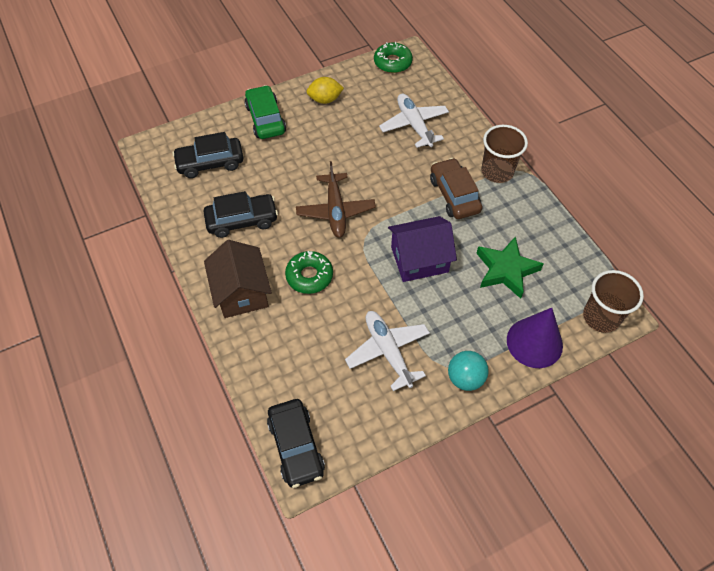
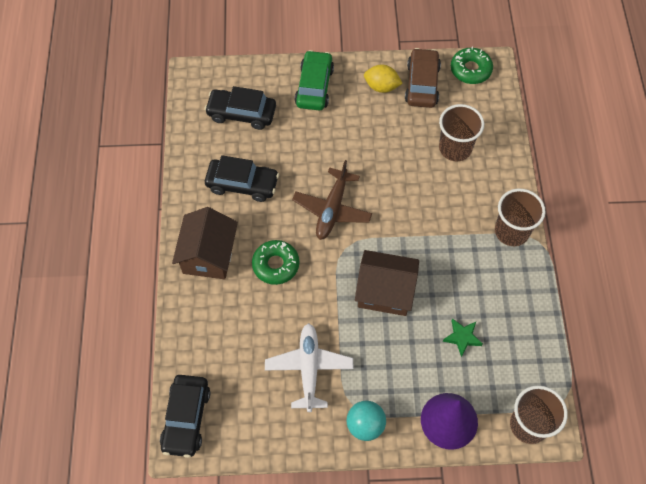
camera: 25 degrees right, 5 degrees up
(414, 125) = (455, 148): white plane -> brown cup
(419, 259) = (385, 291): purple house -> brown house
(454, 195) = (454, 239): brown car -> brown car (422, 84)
(506, 270) = (462, 337): green star -> green star, size x0.56

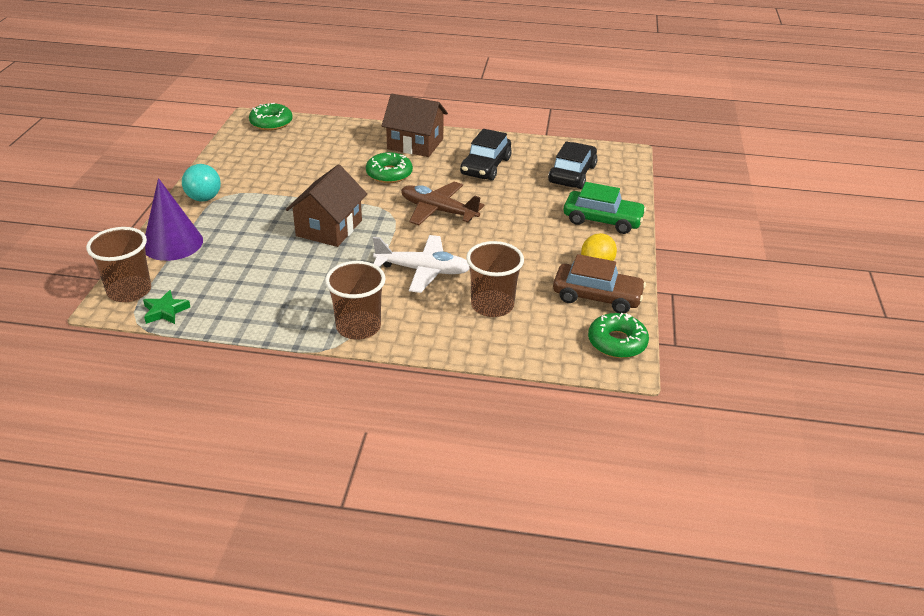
camera: 100 degrees right, 25 degrees down
(186, 418) = (271, 123): black car -> green donut
(309, 368) = (276, 178): white plane -> white plane (423, 270)
(462, 337) = (250, 266): green star -> green star (165, 311)

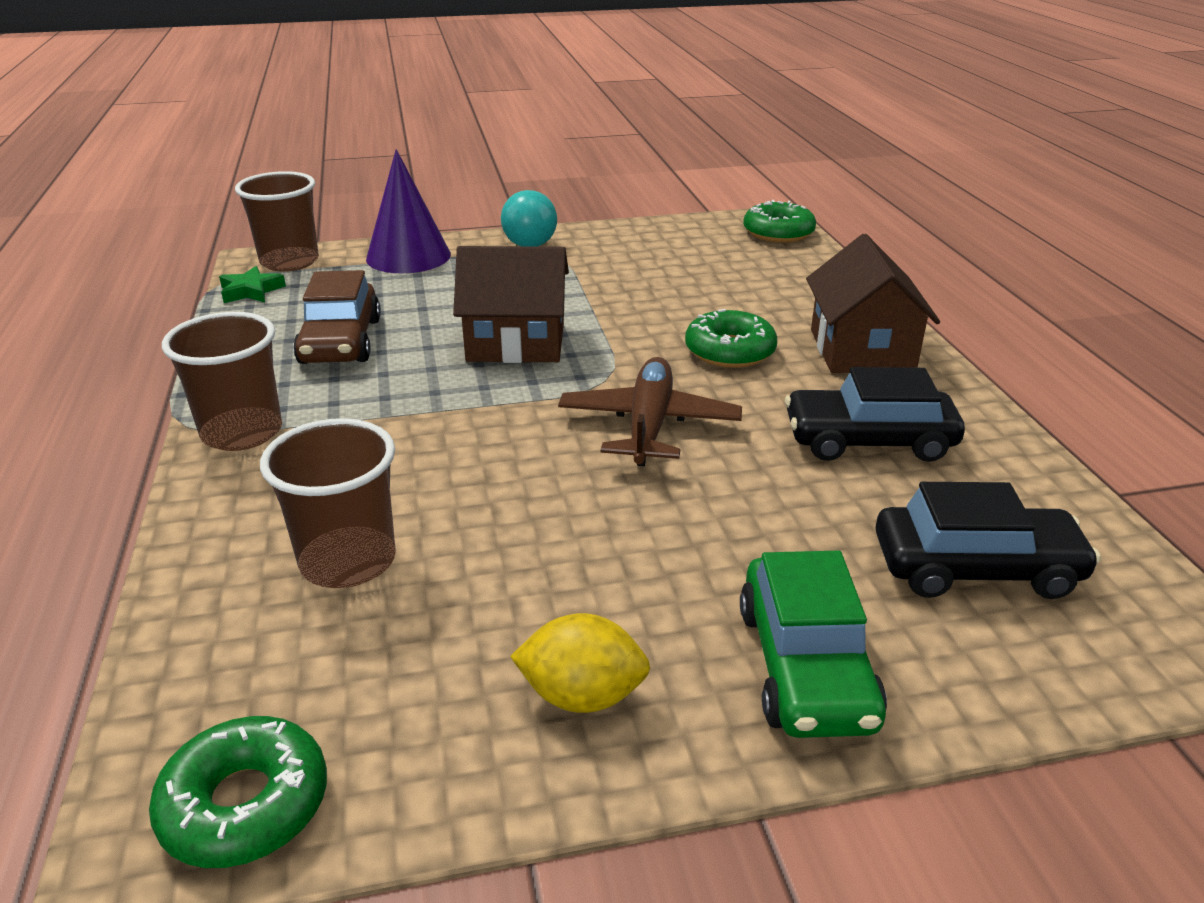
camera: 70 degrees right, 5 degrees down
(423, 270) = (436, 455): white plane -> none
(597, 297) = (440, 724): brown car -> brown car (341, 341)

